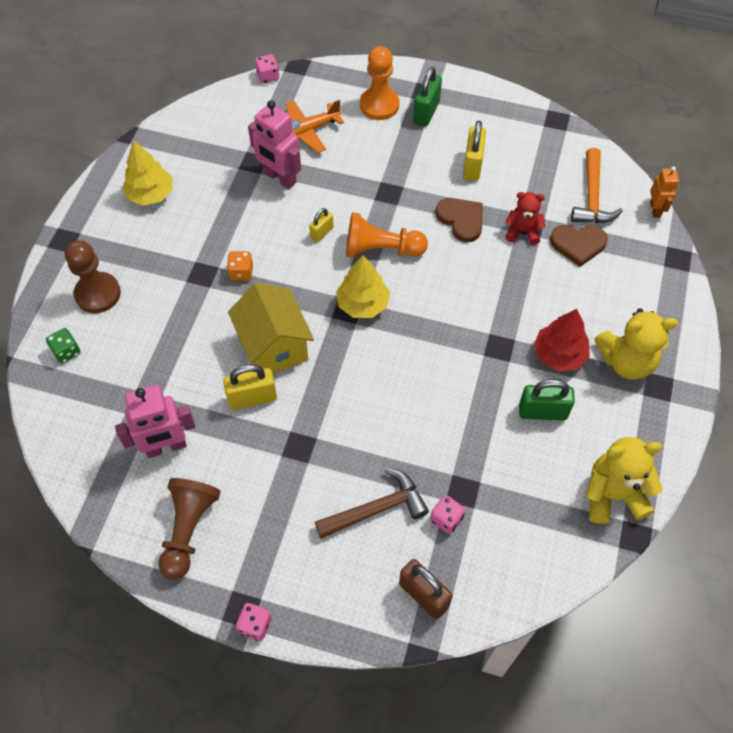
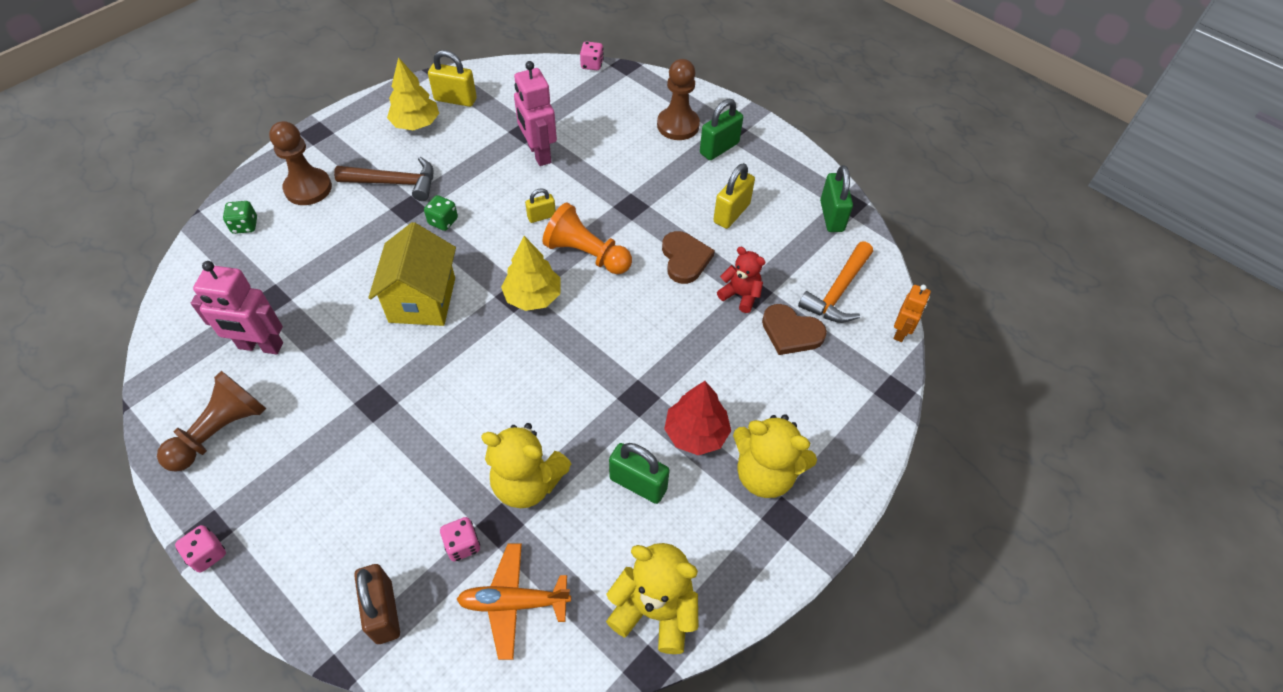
camera: 25 degrees right, 5 degrees down
(241, 272) = (443, 221): orange dice -> green dice
(252, 398) = (368, 337): yellow padlock -> yellow padlock (455, 99)
(307, 131) = (593, 123): orange plane -> orange plane (514, 602)
(377, 509) = (403, 499): brown hammer -> brown hammer (395, 183)
(379, 105) = (678, 125): orange pawn -> brown pawn
(462, 451) = (527, 483): none -> yellow teddy bear
(550, 136) = (832, 216): none -> green padlock

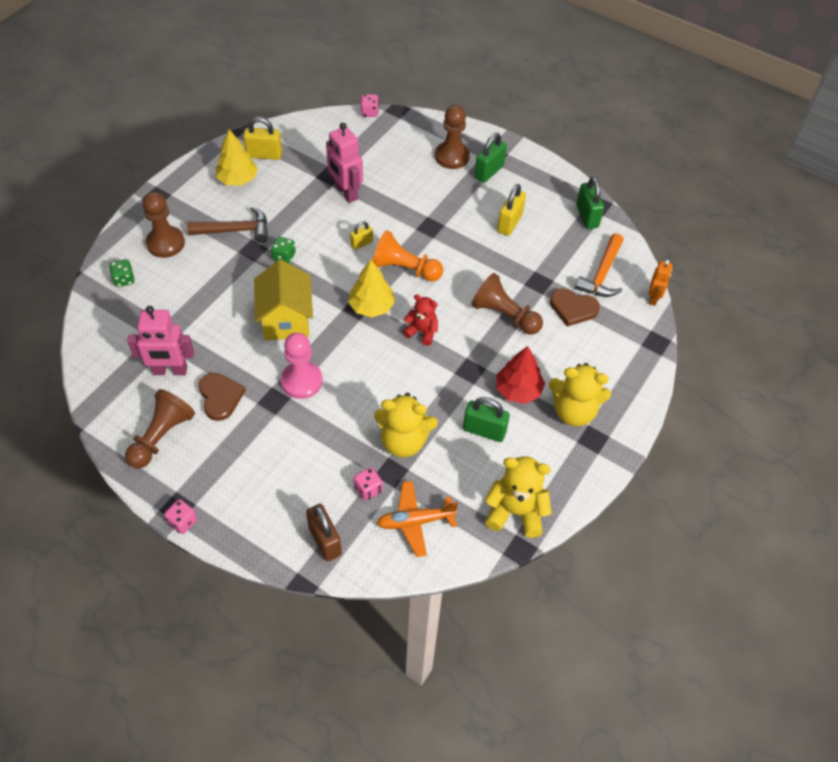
camera: 10 degrees left, 0 degrees up
(418, 382) = (302, 381): none -> pink pawn
(685, 259) = (481, 263): brown heart -> brown heart (220, 397)
(700, 329) = (504, 315): none -> brown pawn
(740, 295) = (529, 286): red teddy bear -> red teddy bear (422, 332)

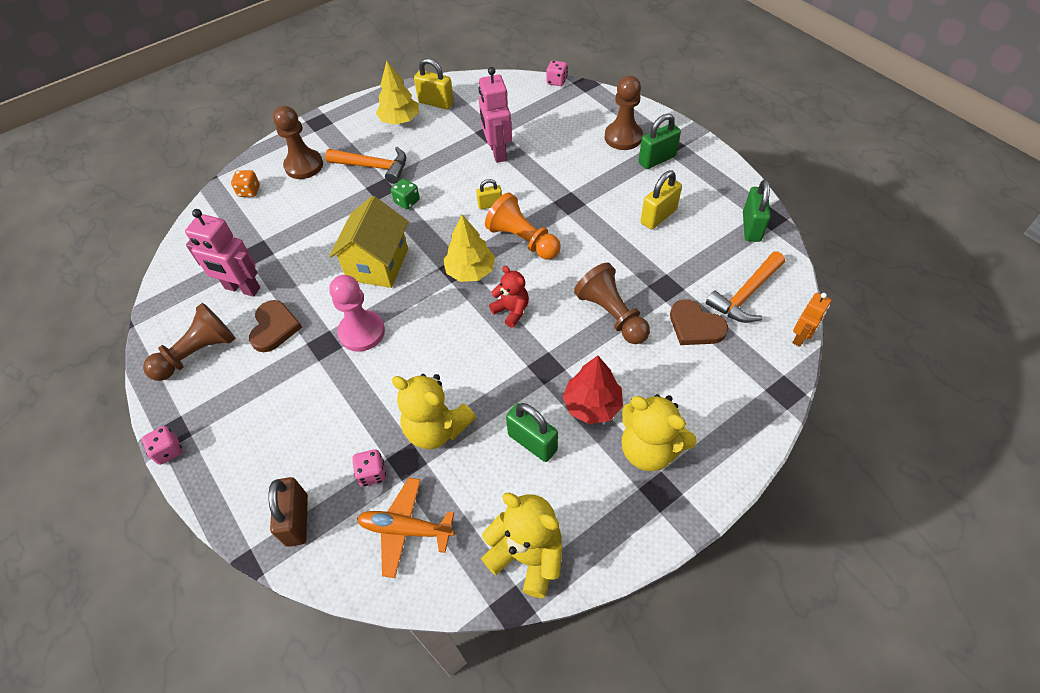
camera: 25 degrees right, 0 degrees up
(124, 279) = (249, 191): green dice -> orange dice
(235, 230) = (374, 167): brown hammer -> orange hammer

